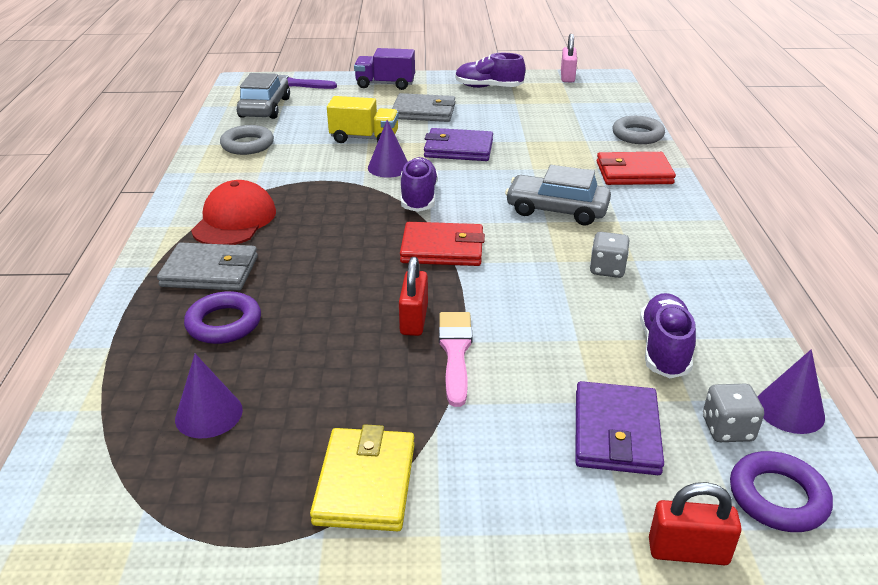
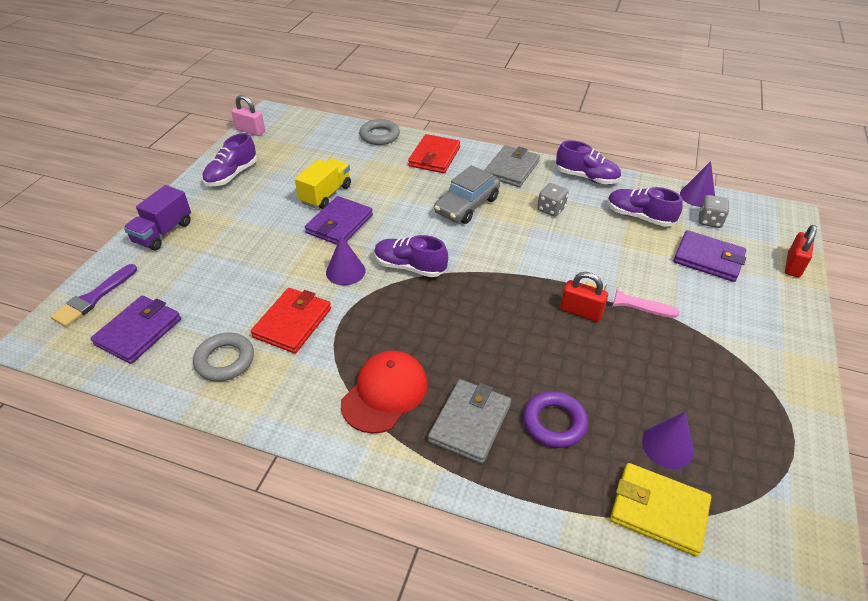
camera: 70 degrees left, 10 degrees up
(234, 220) = (385, 393): red cap -> red cap turned 90 degrees clockwise
(265, 108) = (138, 332): grey car -> purple wallet
(364, 138) = (276, 273): yellow truck -> yellow truck (326, 194)
(365, 483) = (743, 373): yellow wallet -> yellow wallet (658, 511)
(423, 112) = (249, 224): grey wallet -> grey wallet (511, 169)
(442, 248) = (494, 274): red wallet -> red wallet (292, 323)
(716, 288) = (586, 177): none -> purple shoe
(777, 497) = (758, 225): purple ring -> none

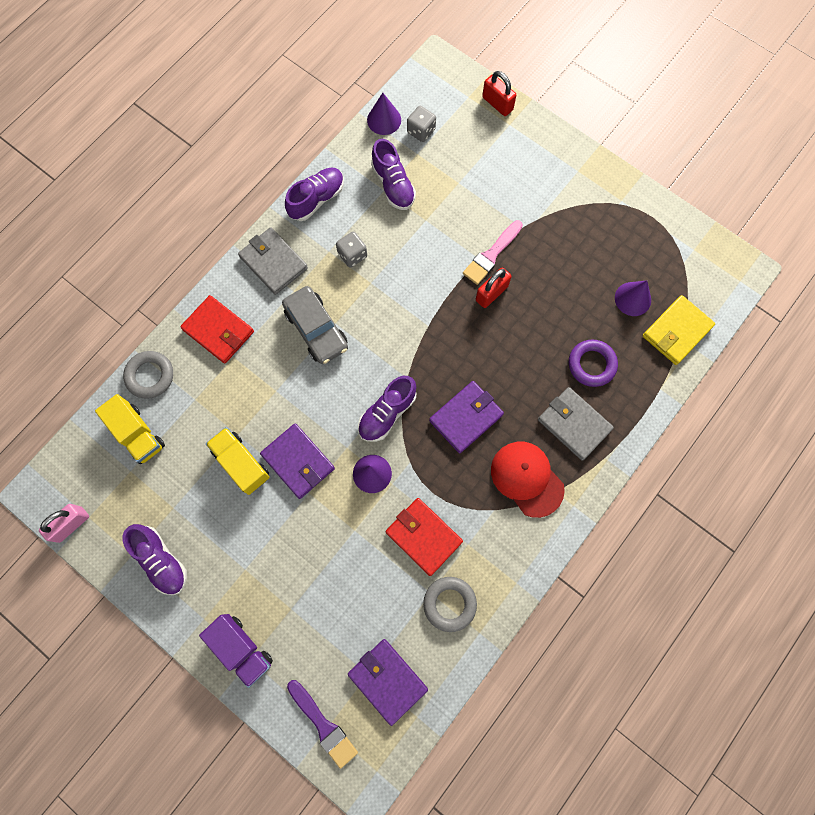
camera: 70 degrees left, 30 degrees up
(330, 141) = (138, 434): none -> yellow truck
(639, 217) = (393, 185): purple shoe -> purple shoe turned 75 degrees counterclockwise
(708, 259) = (467, 162): purple wallet -> purple wallet (466, 417)

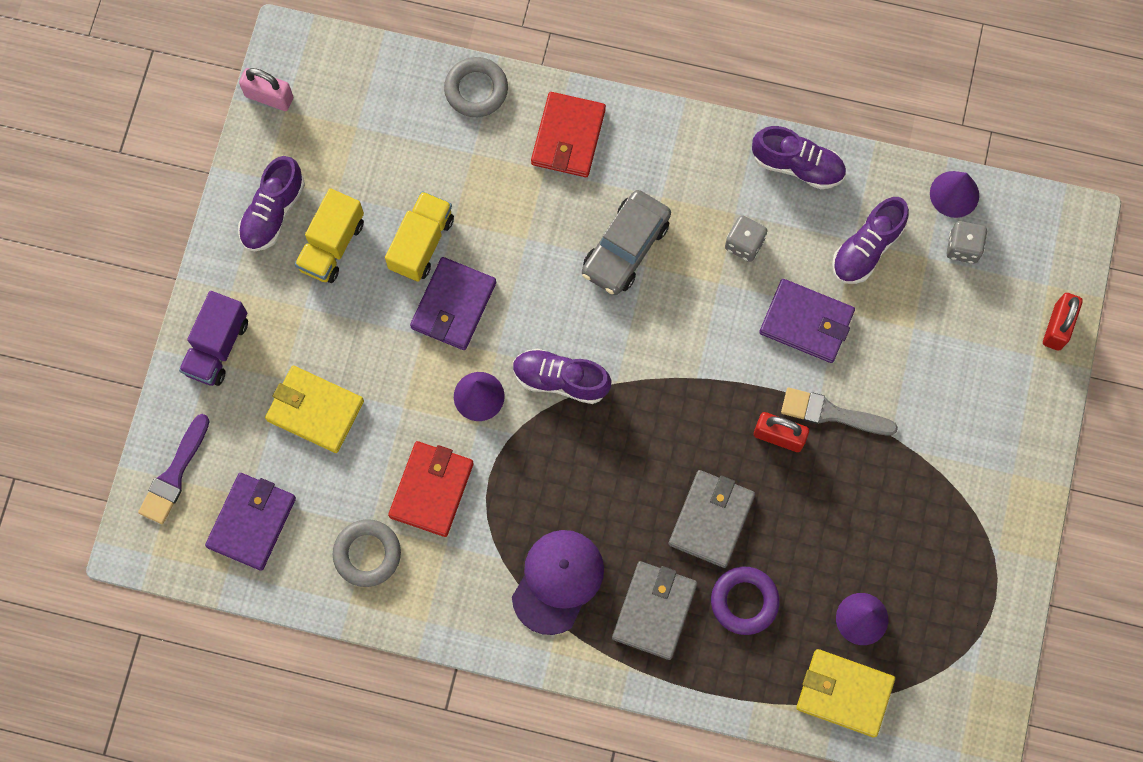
camera: 65 degrees right, 0 degrees up
(138, 434) = (402, 113): yellow truck -> yellow truck (332, 245)
(273, 263) = (686, 156): grey wallet -> grey wallet (711, 519)
(326, 595) = (315, 410): none -> yellow wallet
(466, 417) = (600, 475): purple wallet -> purple wallet (806, 322)
(491, 255) = (832, 413): pink brush -> grey brush
(527, 478) = (558, 581): red cap -> purple cap

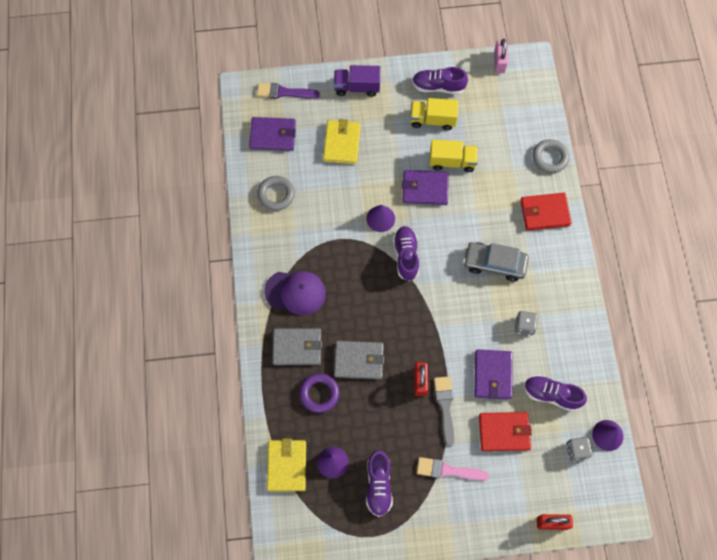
camera: 70 degrees right, 5 degrees down
(431, 490) = (321, 213): red wallet -> red wallet (504, 432)
(797, 165) = (584, 340): purple shoe -> purple shoe (378, 485)
(931, 447) = (448, 470): none -> pink brush

